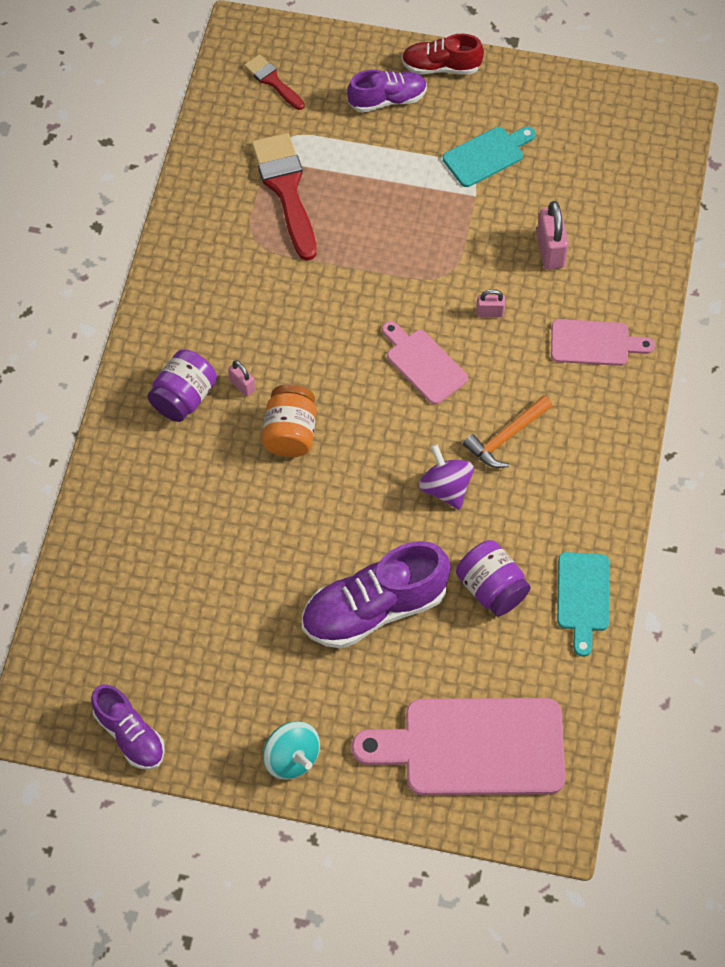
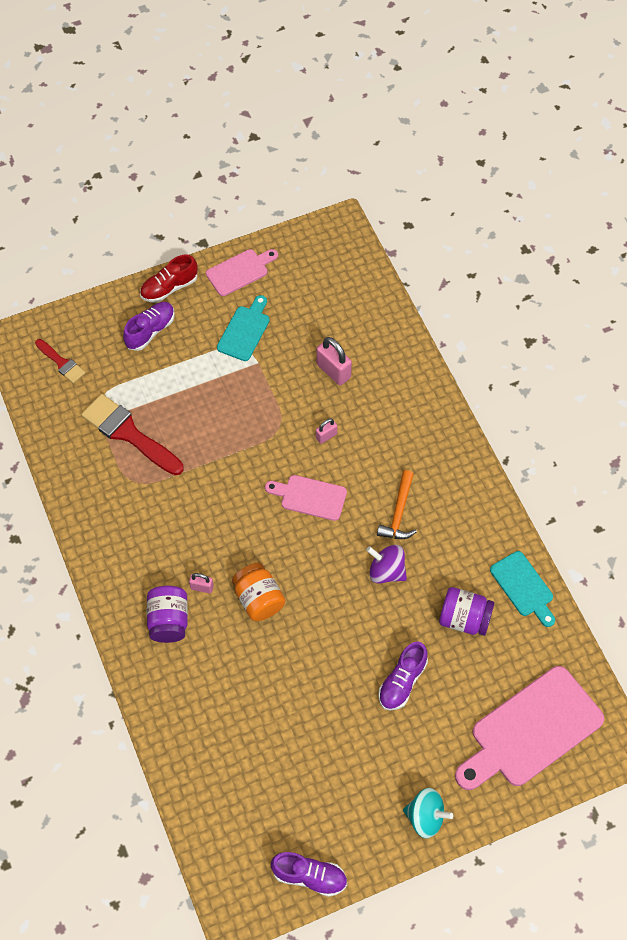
camera: 35 degrees left, 0 degrees up
(272, 81) = (61, 363): red brush -> red brush turned 150 degrees counterclockwise
(374, 608) = (402, 681): purple shoe -> purple shoe, size x0.60
(594, 343) = (407, 416): pink cutting board -> pink cutting board (240, 271)

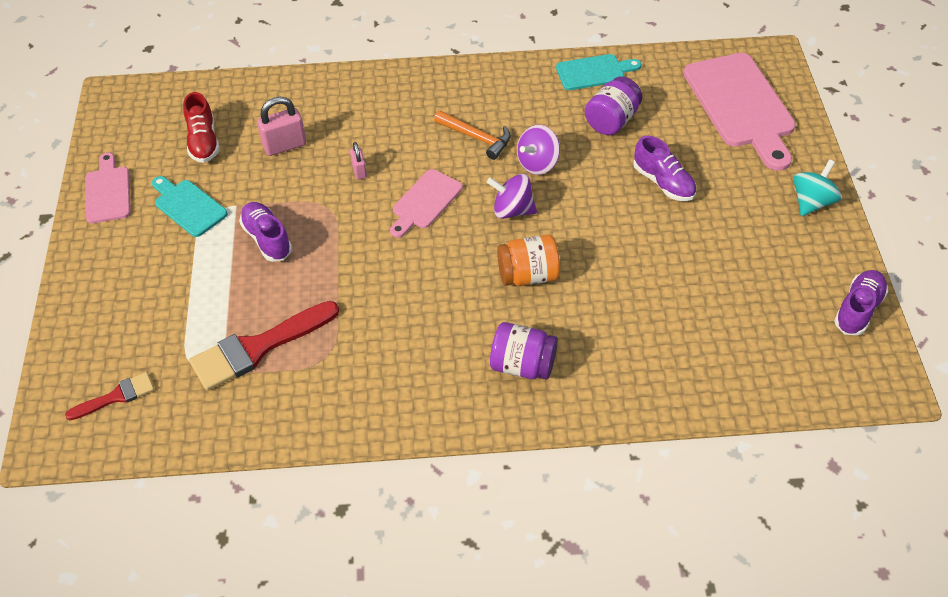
camera: 70 degrees left, 10 degrees down
(150, 331) = (131, 293): purple shoe -> purple shoe (267, 239)
(169, 287) = (84, 261): red shoe -> red shoe (203, 141)
(202, 587) = (493, 323): pink padlock -> none
(325, 566) = (512, 210): none -> purple spinning top

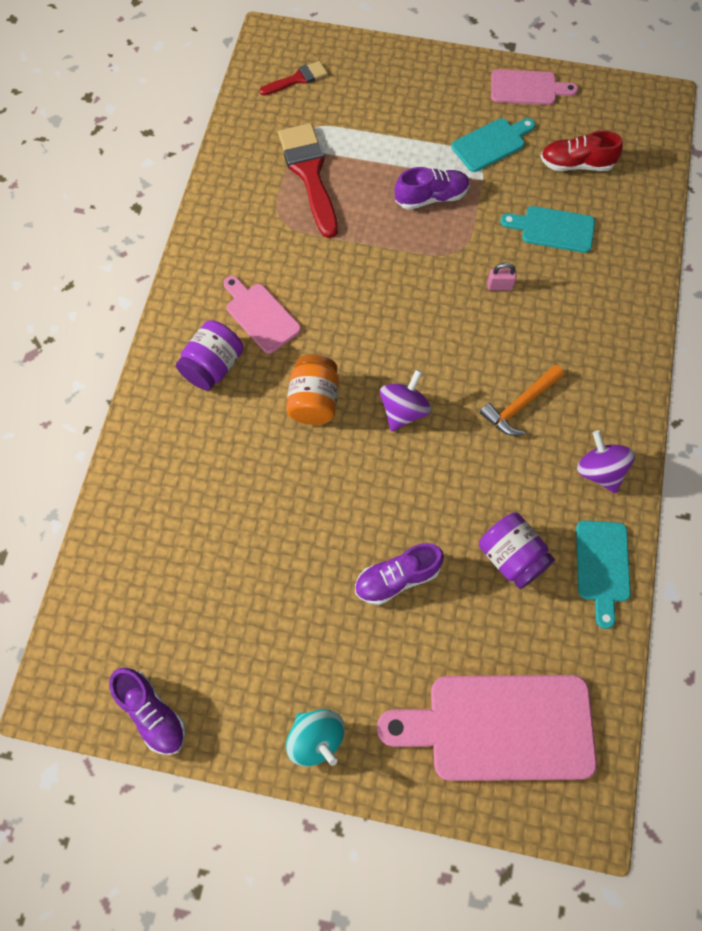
camera: 105 degrees right, 15 degrees up
(116, 396) = (297, 79): red brush -> red brush turned 105 degrees counterclockwise
(285, 145) = (553, 229): pink padlock -> turquoise cutting board
(425, 202) = (439, 334): pink cutting board -> pink cutting board (260, 315)
(537, 163) = (463, 455): purple spinning top -> purple spinning top (599, 471)

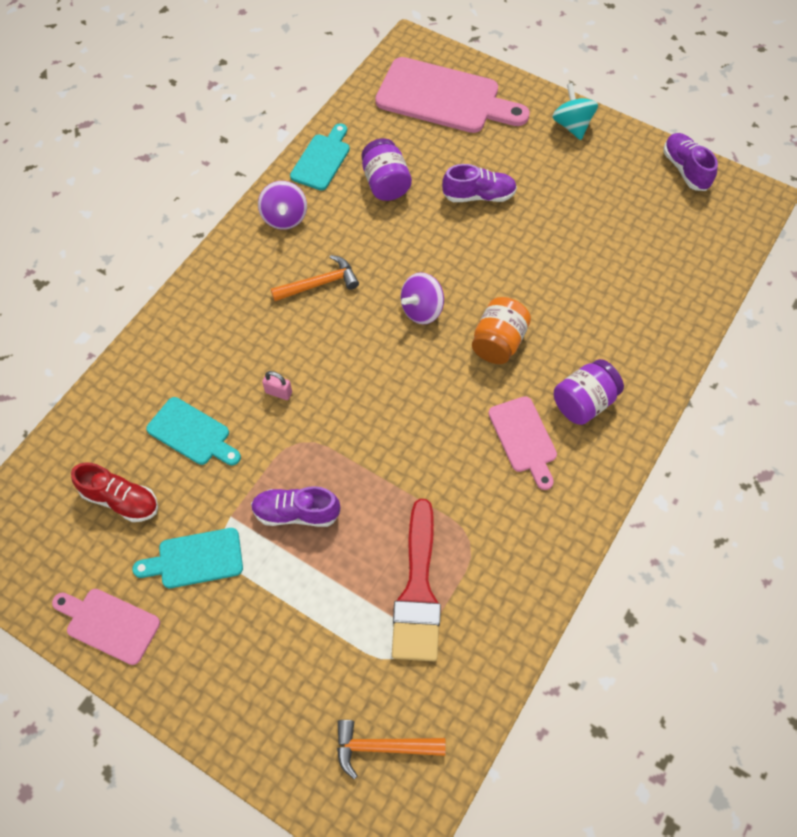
camera: 160 degrees left, 5 degrees down
(297, 79) = (382, 747): red brush -> orange hammer

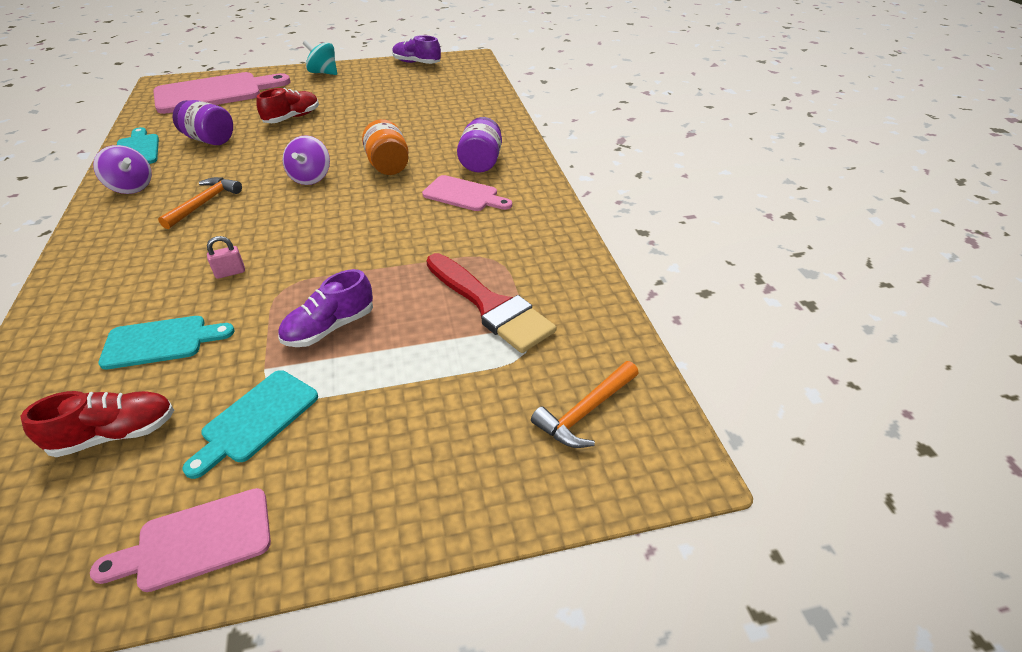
camera: 45 degrees left, 20 degrees down
(478, 195) = (292, 118): purple shoe -> red shoe

